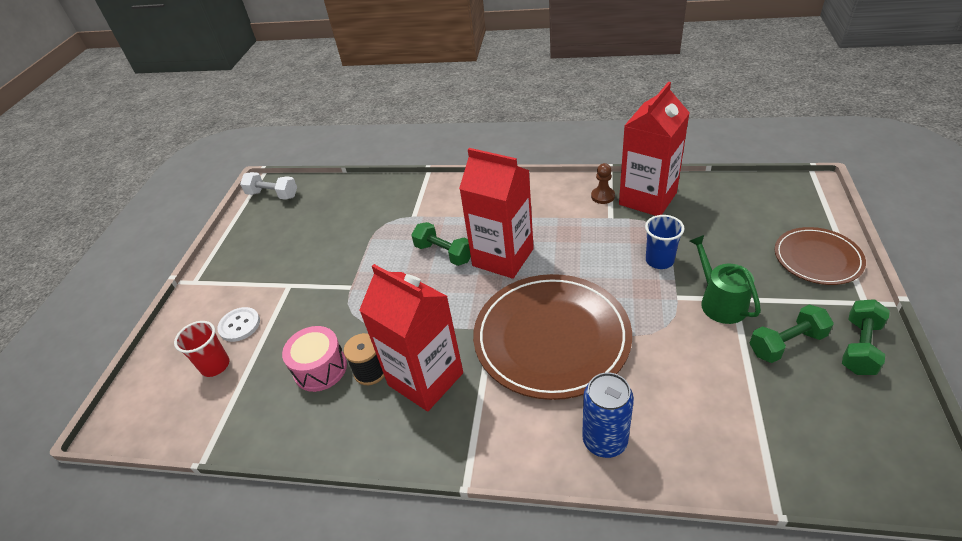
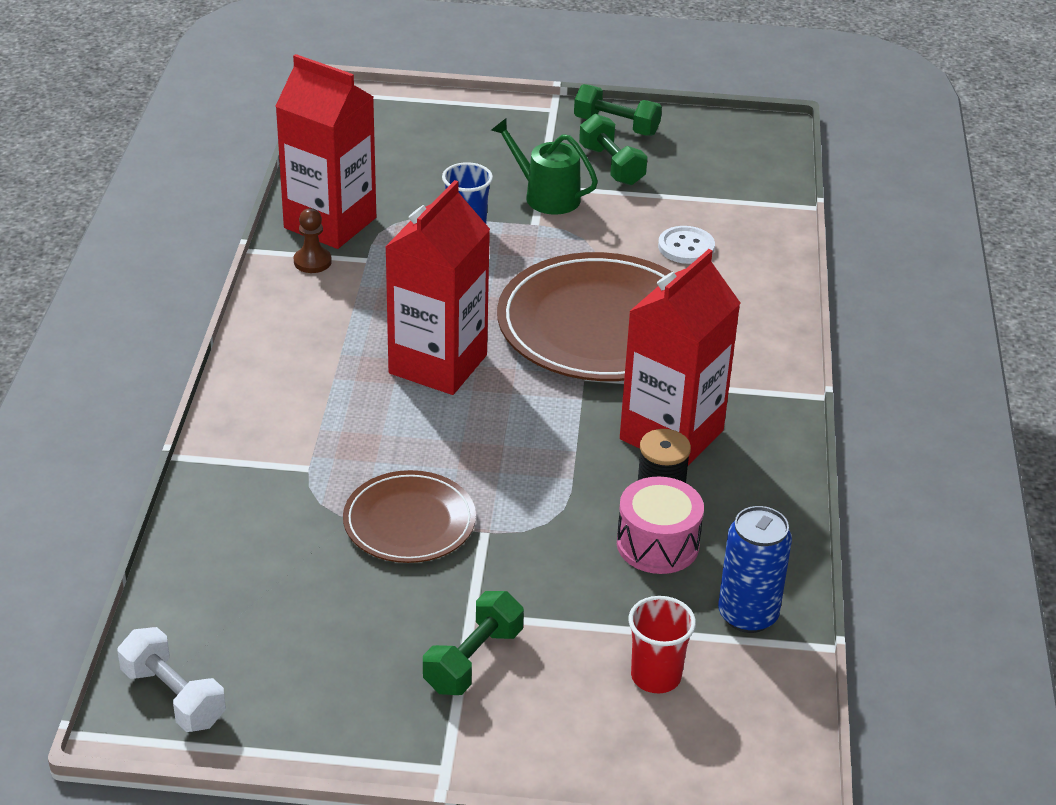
camera: 100 degrees left, 5 degrees down
(239, 325) = (567, 664): white button -> white button (686, 247)
(272, 195) = (173, 697): white dumbbell -> white dumbbell turned 60 degrees counterclockwise
(444, 253) = (418, 426): green dumbbell -> green dumbbell (473, 660)
(605, 440) = (748, 296): blue can -> blue can (748, 615)
(719, 302) = (546, 196): green watering can -> green watering can turned 60 degrees clockwise
(817, 258) = (480, 121): brown plate -> brown plate (409, 522)

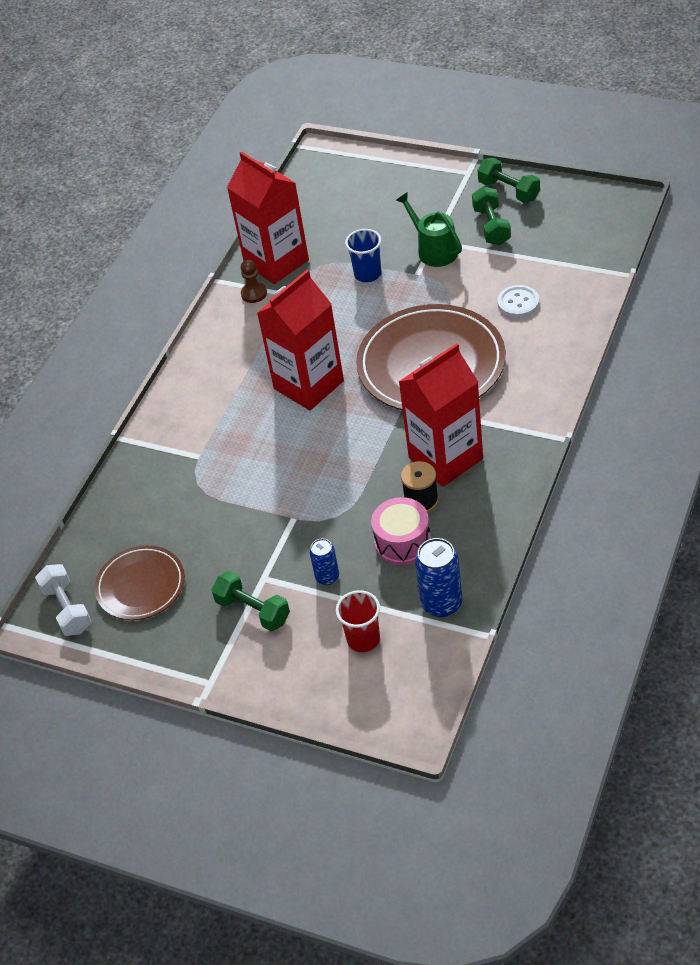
camera: 25 degrees right, 10 degrees up
(409, 522) = (248, 504): brown plate -> brown plate (140, 585)
(473, 660) = (253, 610): green dumbbell -> green dumbbell turned 75 degrees clockwise
(567, 602) = (327, 577): none -> blue can

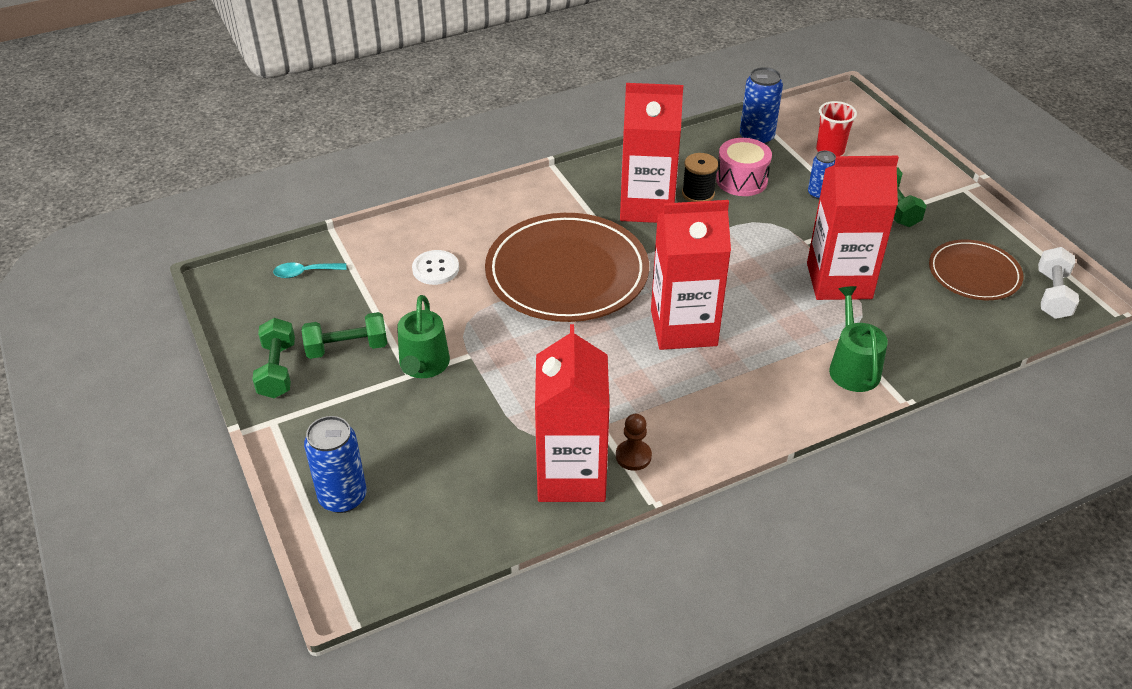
camera: 145 degrees left, 5 degrees down
(173, 438) = (852, 367): none -> green watering can
(237, 500) = (839, 281): none -> red carton
(367, 274) = (508, 389): blue cup -> none
(378, 174) = (343, 497): none -> blue can
(491, 226) = (347, 348): green dumbbell -> green dumbbell turned 45 degrees clockwise
(592, 240) = (304, 273): none -> turquoise spoon

